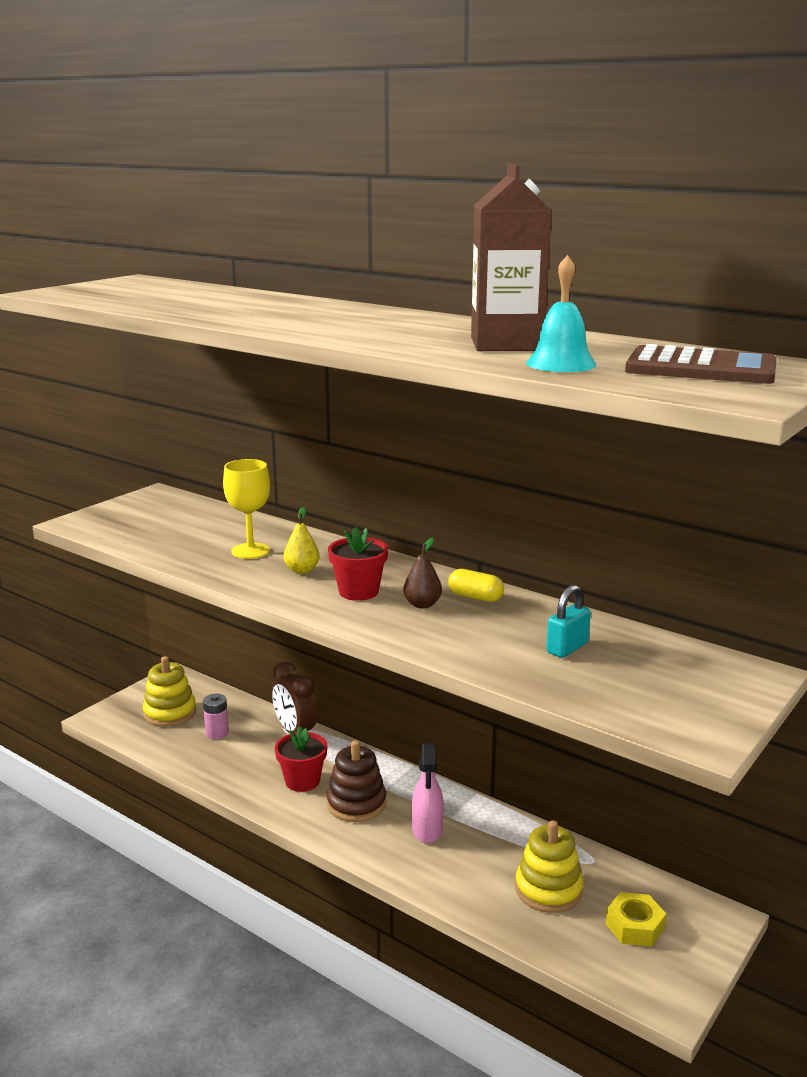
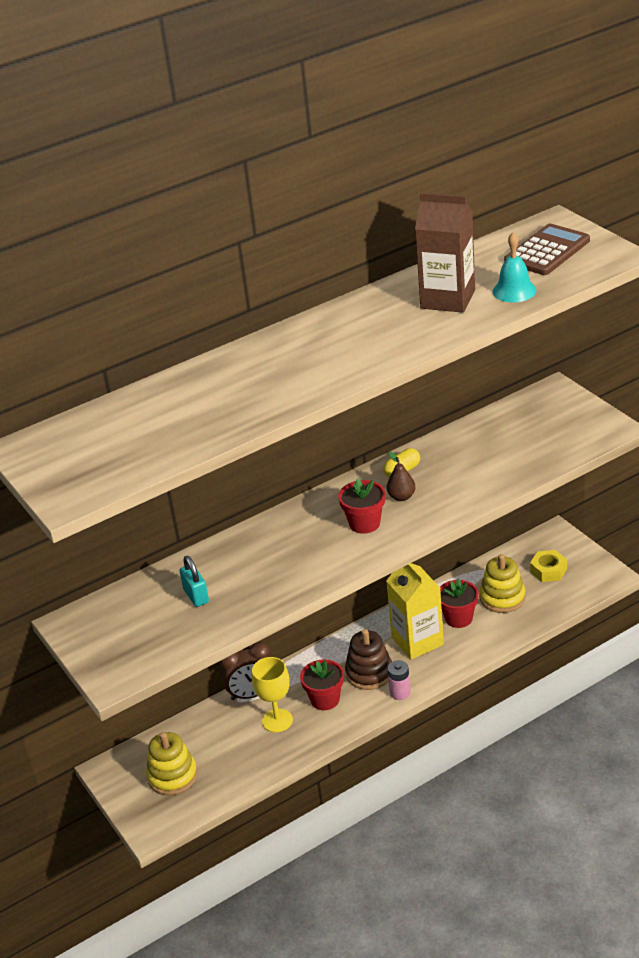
camera: 65 degrees left, 15 degrees up
(217, 733) = (225, 745): pink battery -> pink battery (400, 692)
(250, 551) = (253, 571): yellow goblet -> yellow goblet (277, 720)
(302, 570) = (309, 547): yellow pear -> none
(427, 830) = (417, 641): pink spray bottle -> yellow carton
(486, 856) = (458, 618): none -> red flower pot
(567, 648) = (493, 449): turquoise padlock -> turquoise padlock (196, 596)

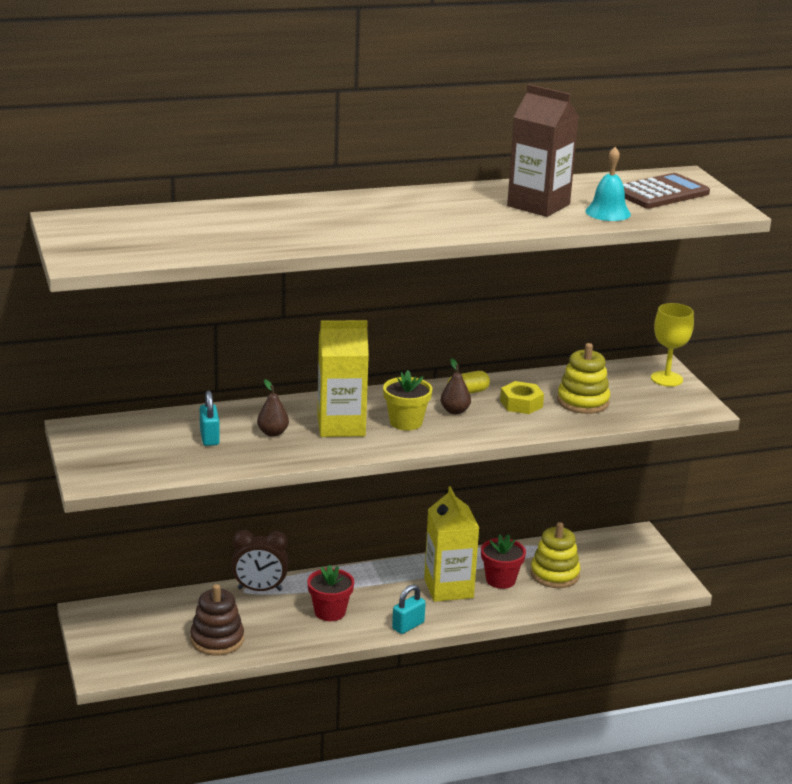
camera: 10 degrees right, 10 degrees down
(172, 776) = (146, 635): yellow stacking toy -> yellow stacking toy (583, 402)
(251, 572) = (273, 433): none -> brown pear
(277, 720) = (273, 617): yellow goblet -> yellow goblet (666, 379)
(308, 545) = (341, 426): none -> yellow carton
(364, 523) = (406, 422): red flower pot -> yellow flower pot
(369, 673) = (386, 602): brown stacking toy -> brown stacking toy (217, 640)
(400, 692) = (408, 626): pink battery -> turquoise padlock
(548, 570) = (614, 564): yellow nut -> yellow nut (521, 404)

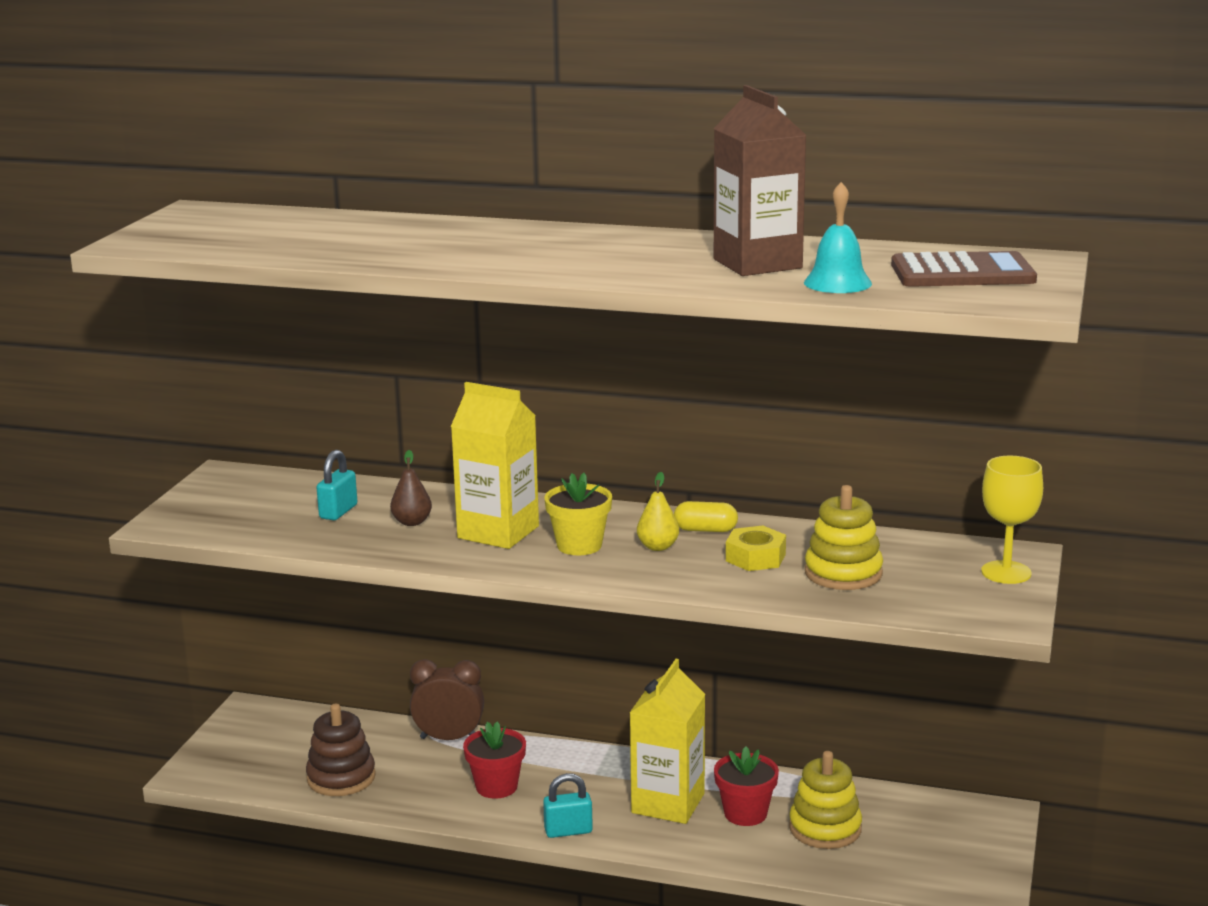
camera: 35 degrees right, 5 degrees down
(260, 589) = (449, 738): brown clock -> brown clock turned 150 degrees clockwise
(455, 411) = (658, 547): brown pear -> yellow pear

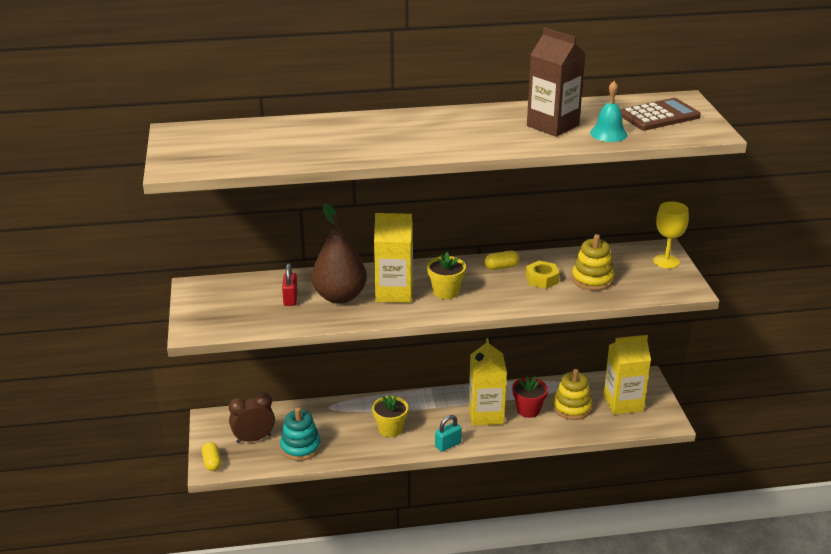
camera: 25 degrees left, 10 degrees up
(200, 766) = (212, 462): none -> yellow capsule
(338, 512) = (290, 299): turquoise padlock -> red padlock
(341, 778) = (300, 447): brown stacking toy -> turquoise stacking toy
(412, 522) = (340, 297): brown pear -> brown pear, size x2.24
(449, 738) = (341, 407): brown clock -> brown clock (253, 439)
(496, 787) = (390, 429): red flower pot -> yellow flower pot
(658, 547) = (487, 283): yellow pear -> none
(924, 843) = (623, 403): none -> yellow carton

